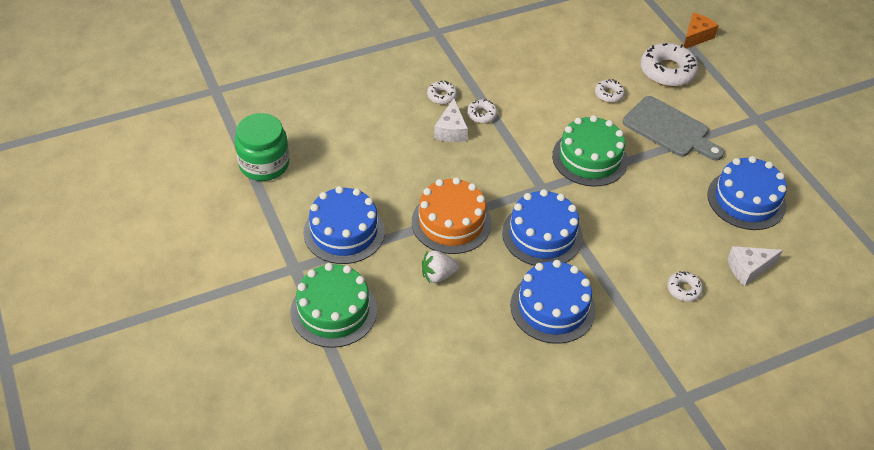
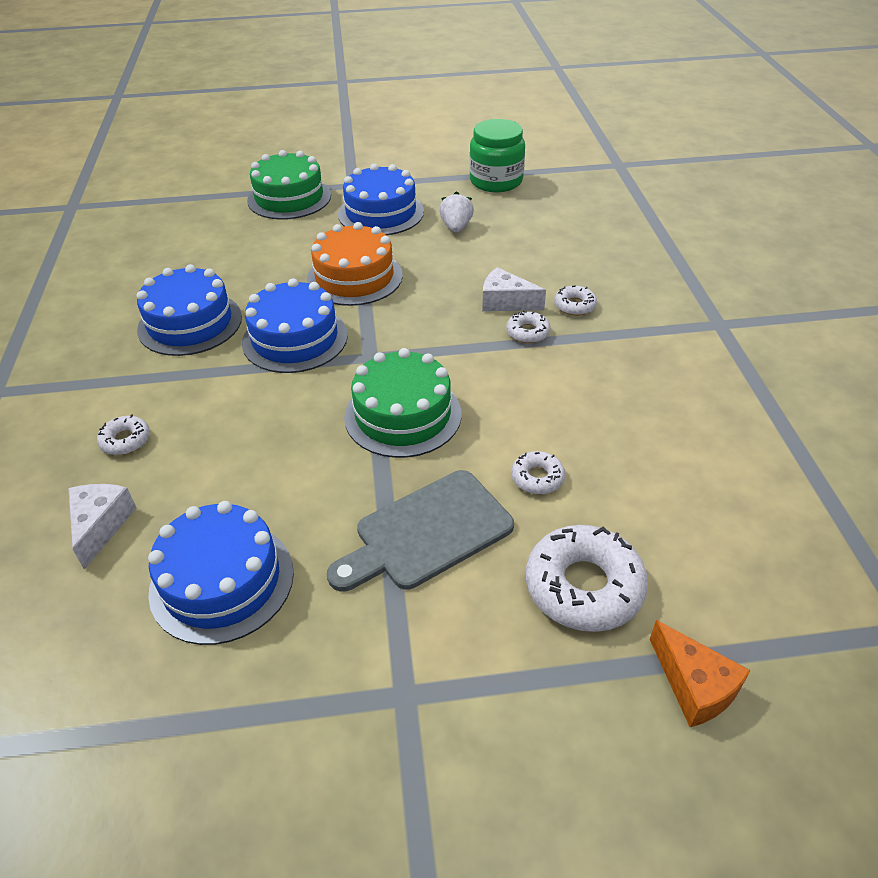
camera: 110 degrees right, 5 degrees down
(438, 275) = (288, 257): white strawberry -> white strawberry (456, 227)

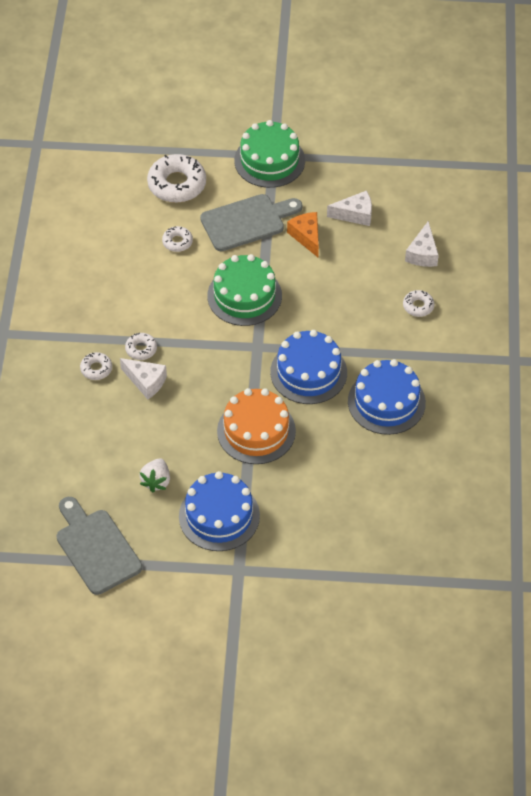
camera: 170 degrees left, 10 degrees up
(222, 581) = (355, 214): blue cake -> white cheese
(289, 198) = (303, 558): green cake -> green cake (269, 160)
(496, 181) = (96, 548): green jar -> grey cutting board
(694, 686) = (147, 139): orange cheese -> orange cheese (306, 236)

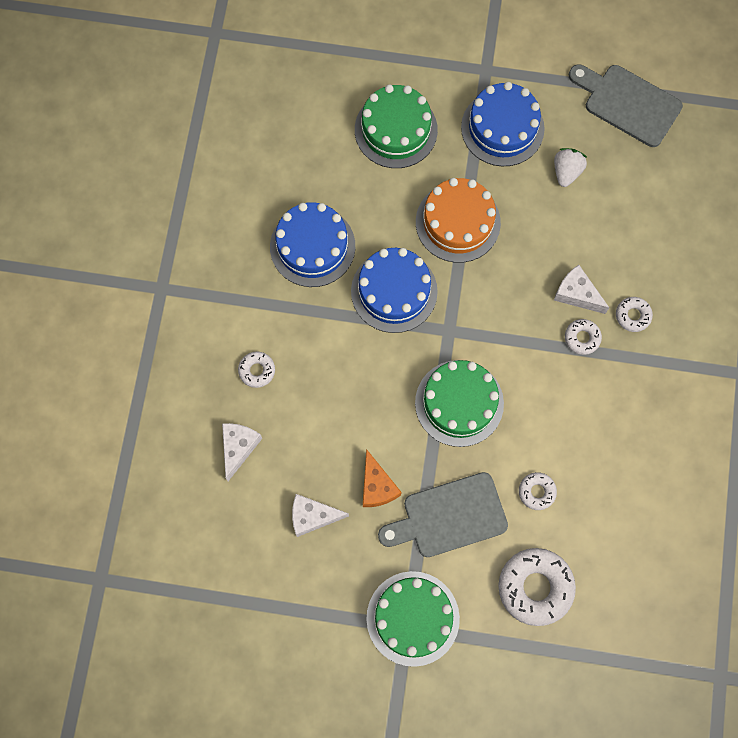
camera: 175 degrees left, 20 degrees up
(96, 548) = (628, 103): grey cutting board -> grey cutting board turned 150 degrees clockwise
(322, 506) = (396, 130): none -> green cake

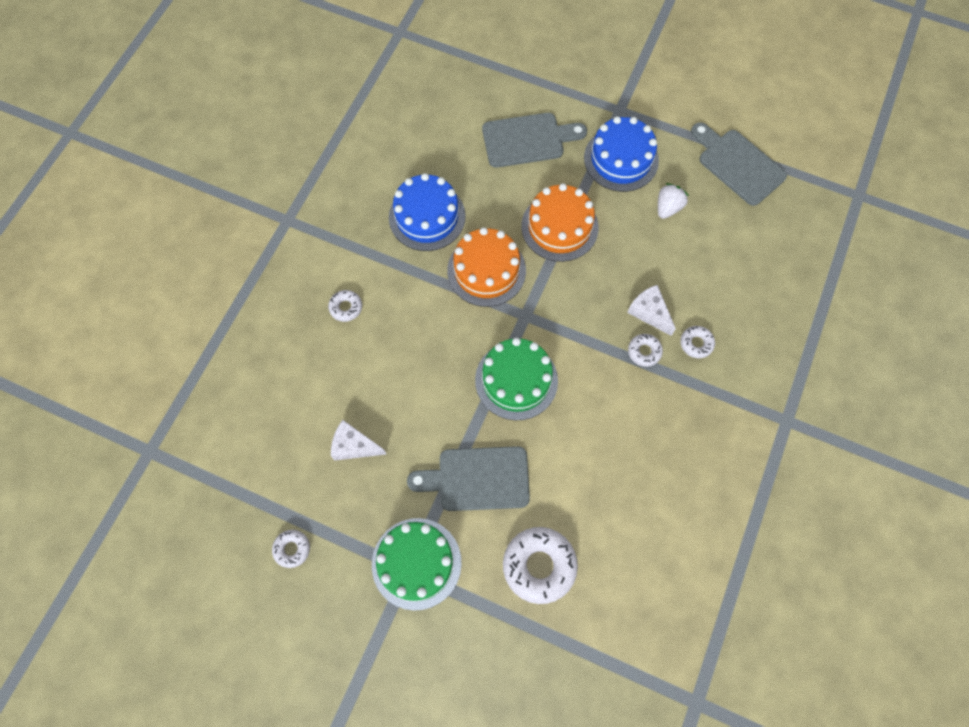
camera: 15 degrees right, 5 degrees down
(239, 447) = (308, 369): white cheese -> none
(377, 486) = (420, 434): orange cheese -> none
(394, 291) = (486, 270): blue cake -> orange cake
(396, 130) = (527, 140): green cake -> grey cutting board
(536, 492) = (565, 478): white donut -> white donut (292, 549)

